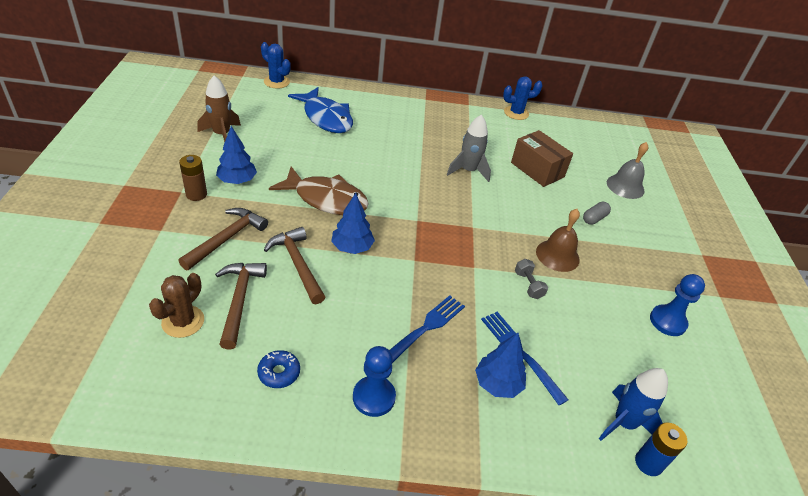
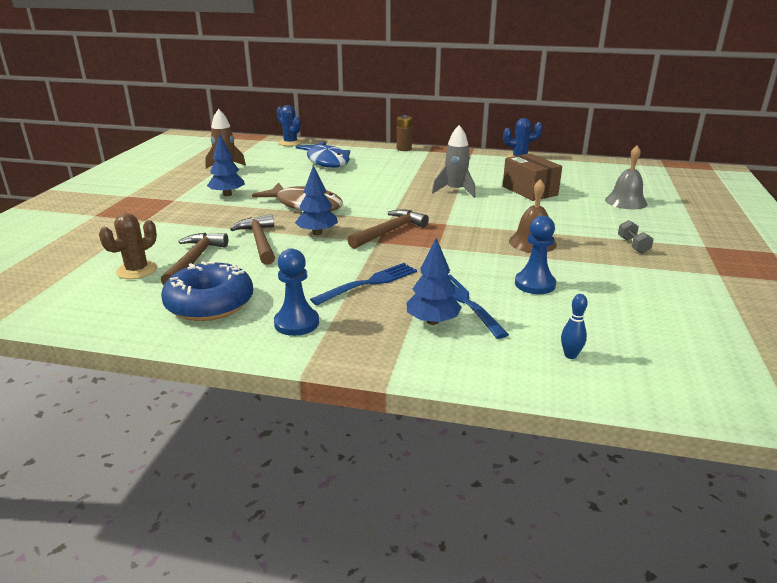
camera: 15 degrees right, 15 degrees down
(196, 194) = (187, 201): brown battery -> brown battery (404, 149)
(226, 239) = (201, 225): brown hammer -> brown hammer (389, 231)
(279, 373) = (210, 304): blue donut -> blue donut, size x2.09
(528, 285) = (492, 260): grey dumbbell -> grey dumbbell (633, 245)
(594, 218) = (583, 220): grey capsule -> none
(623, 423) = (570, 355): blue rocket -> blue bowling pin
(648, 463) = (591, 385): blue battery -> none
(667, 321) = (648, 289): blue pawn -> blue pawn (534, 284)

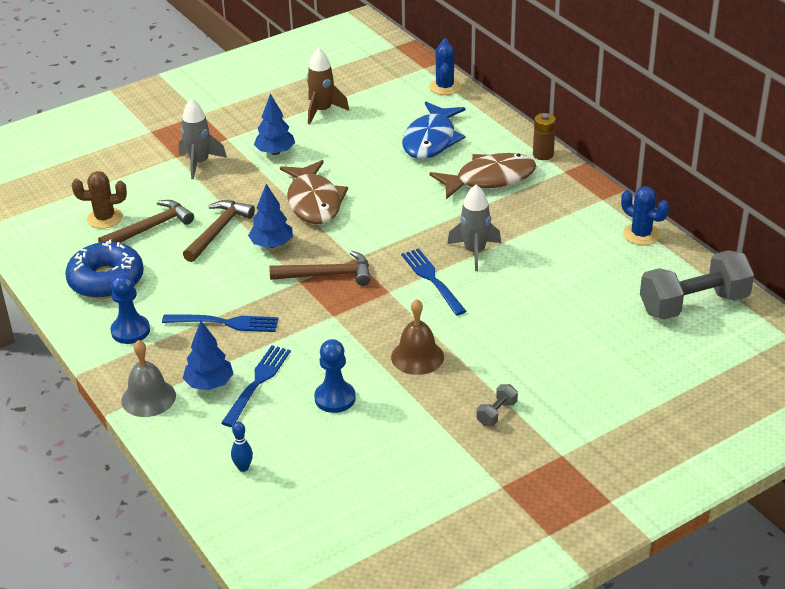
camera: 45 degrees right, 10 degrees up
(173, 216) = (199, 163): none -> grey rocket
(396, 164) = (489, 179): none -> brown fish
(459, 209) = (432, 279): none -> blue fork
(530, 191) = (547, 291): brown box -> none
(602, 171) = (693, 304): none -> grey dumbbell
(626, 201) = (614, 361): grey bell -> grey bell (148, 398)

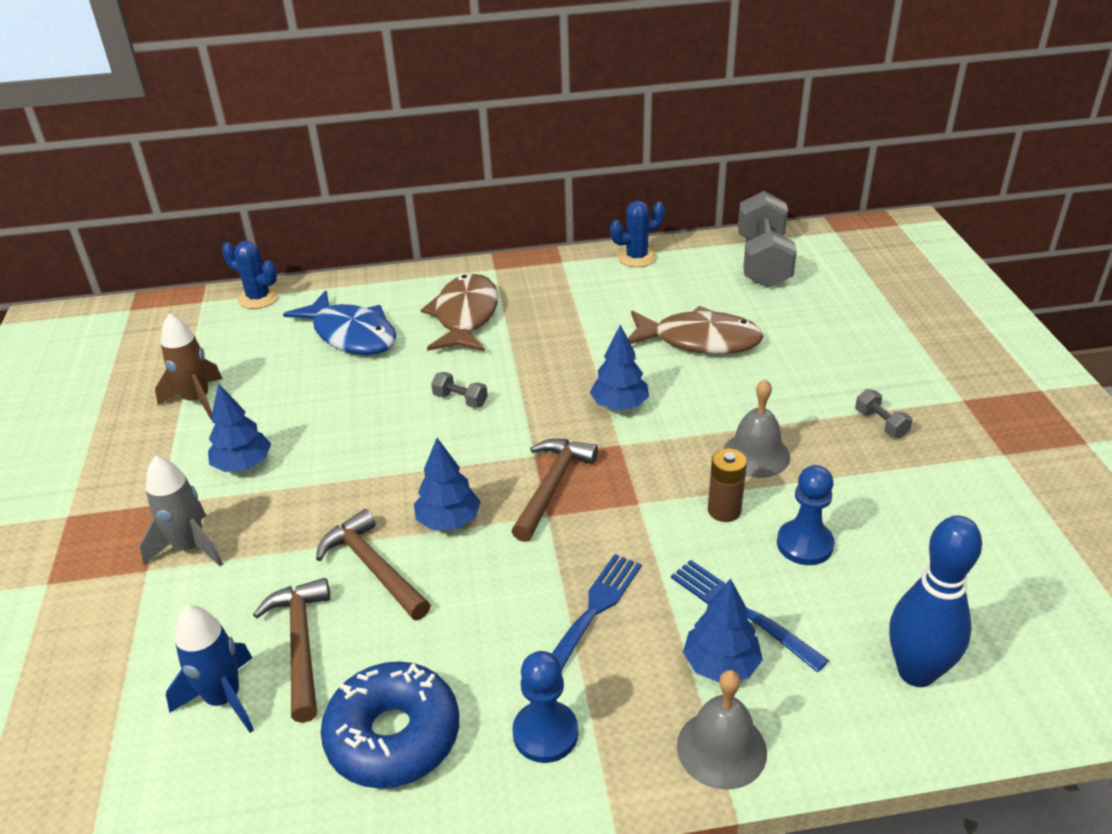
camera: 65 degrees left, 0 degrees up
(105, 218) = (224, 699): brown cactus -> blue rocket
(243, 468) = (916, 672): blue bowling pin -> blue bowling pin, size x2.32
(314, 202) = (388, 458): brown fish -> brown fish (699, 340)
(391, 209) = (460, 400): none -> grey dumbbell
(417, 356) = (756, 454): brown bell -> grey bell
(432, 279) = (619, 405): blue fork -> blue tree
(475, 252) = (590, 362): grey rocket -> none
(543, 154) = (454, 273): brown battery -> brown battery (724, 510)

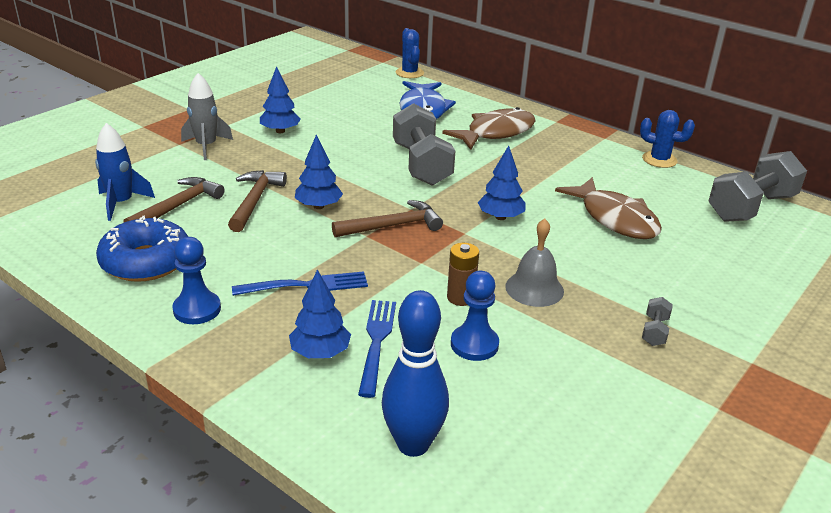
camera: 45 degrees right, 5 degrees down
(197, 400) = (309, 97): brown rocket -> none
(460, 400) = (421, 164): grey dumbbell -> grey dumbbell, size x2.39
(721, 748) = (251, 381): grey bell -> none

